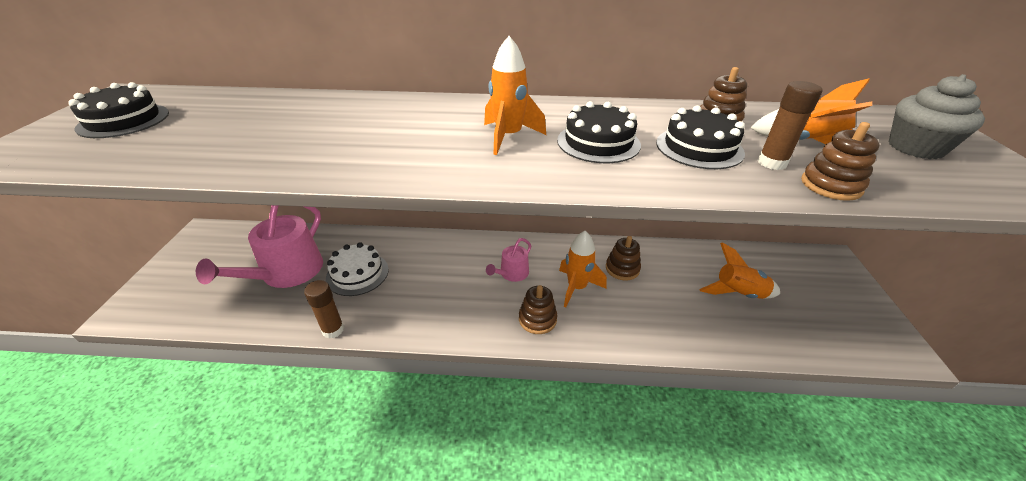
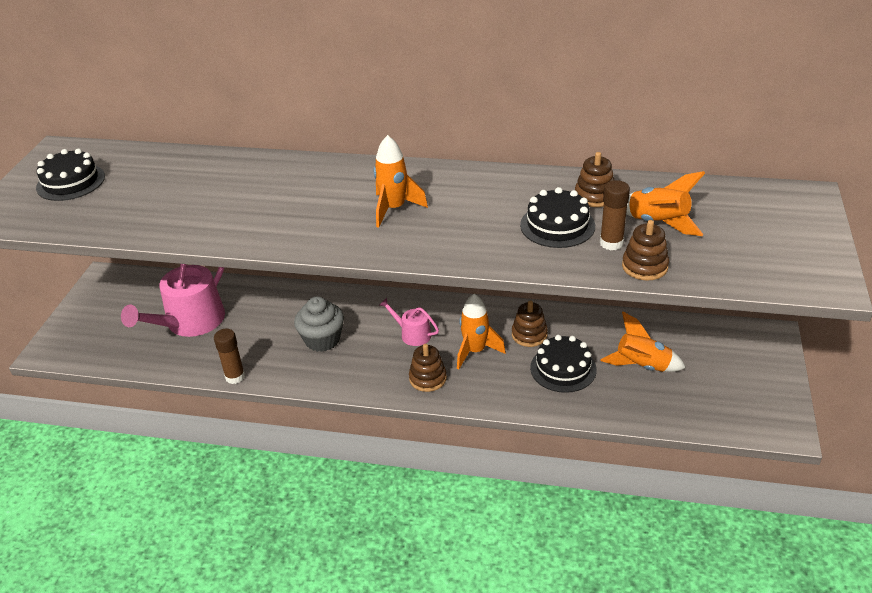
camera: 10 degrees right, 0 degrees up
(357, 274) = (258, 326): white cake -> none
(512, 273) = (412, 334): pink watering can -> pink watering can turned 75 degrees clockwise
(598, 142) = (470, 217): black cake -> black cake (563, 368)
(915, 148) = (759, 232): grey cupcake -> grey cupcake (322, 340)

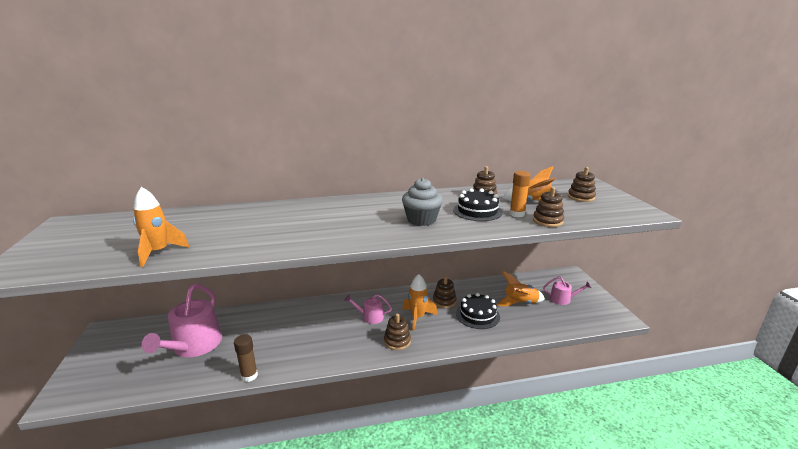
camera: 25 degrees left, 15 degrees down
(71, 182) = (86, 239): black cake -> none
(322, 340) = (307, 334): grey cupcake -> grey cupcake (421, 220)
(394, 209) = (366, 218): orange rocket -> orange rocket (159, 252)
(611, 243) = (517, 214): brown glue stick -> orange glue stick
(717, 376) = (563, 299): none -> pink watering can
(754, 227) = (581, 197): none -> brown stacking toy

